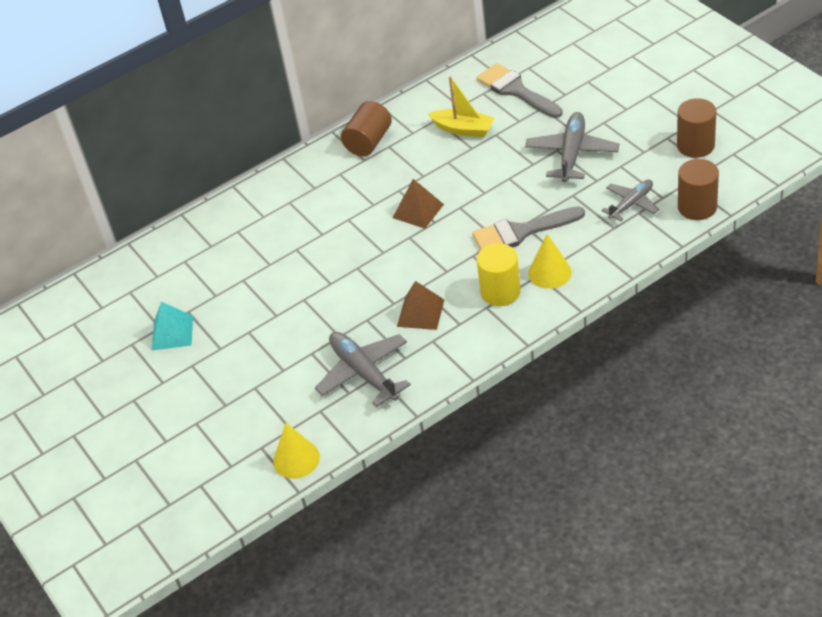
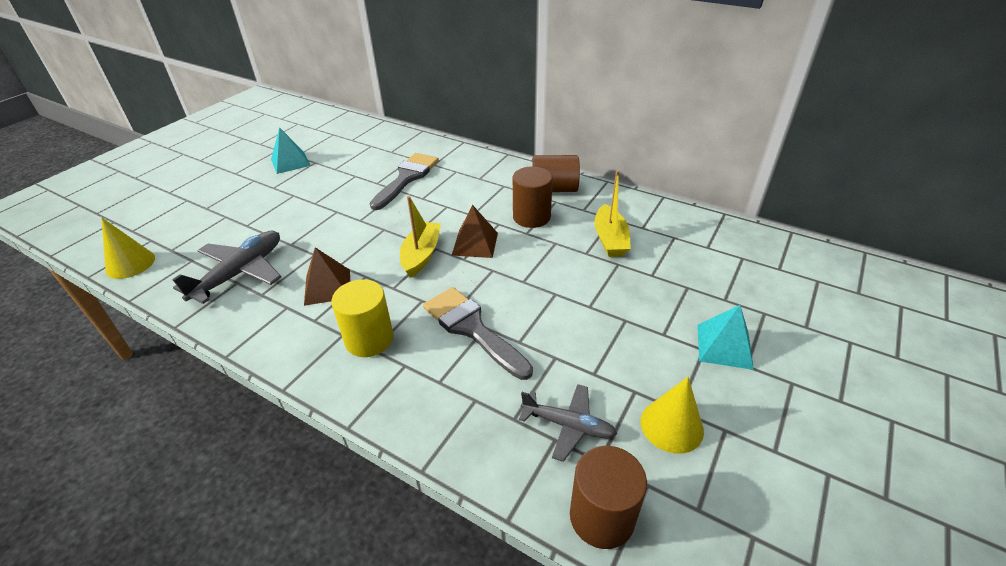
camera: 60 degrees right, 5 degrees down
(413, 247) = (421, 255): none -> yellow boat
(516, 90) = (698, 259): grey brush -> grey brush (407, 178)
(549, 272) = (411, 375): yellow cone -> yellow cone (671, 425)
(572, 154) = (627, 335): grey plane -> none
(606, 112) = (724, 346): none -> turquoise pyramid
(695, 145) = (734, 473): brown cylinder -> brown cylinder (531, 217)

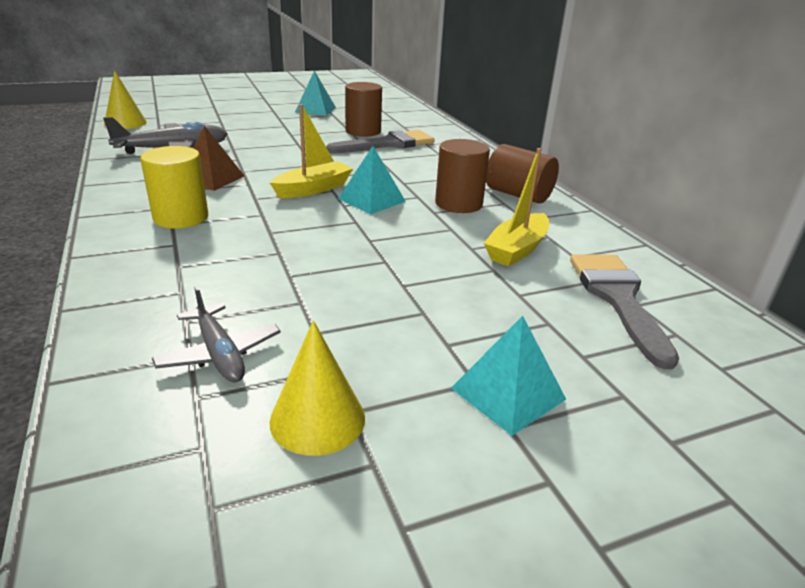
camera: 35 degrees right, 10 degrees down
(472, 329) = (266, 248): grey brush -> grey brush (617, 298)
(475, 244) = (371, 200): brown pyramid -> turquoise pyramid
(602, 516) = (115, 438): brown cylinder -> brown cylinder (363, 131)

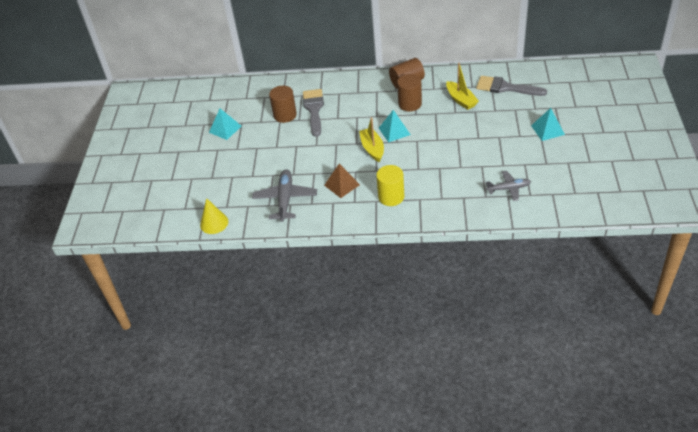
camera: 60 degrees left, 15 degrees up
(317, 419) = (547, 170): yellow cone -> none

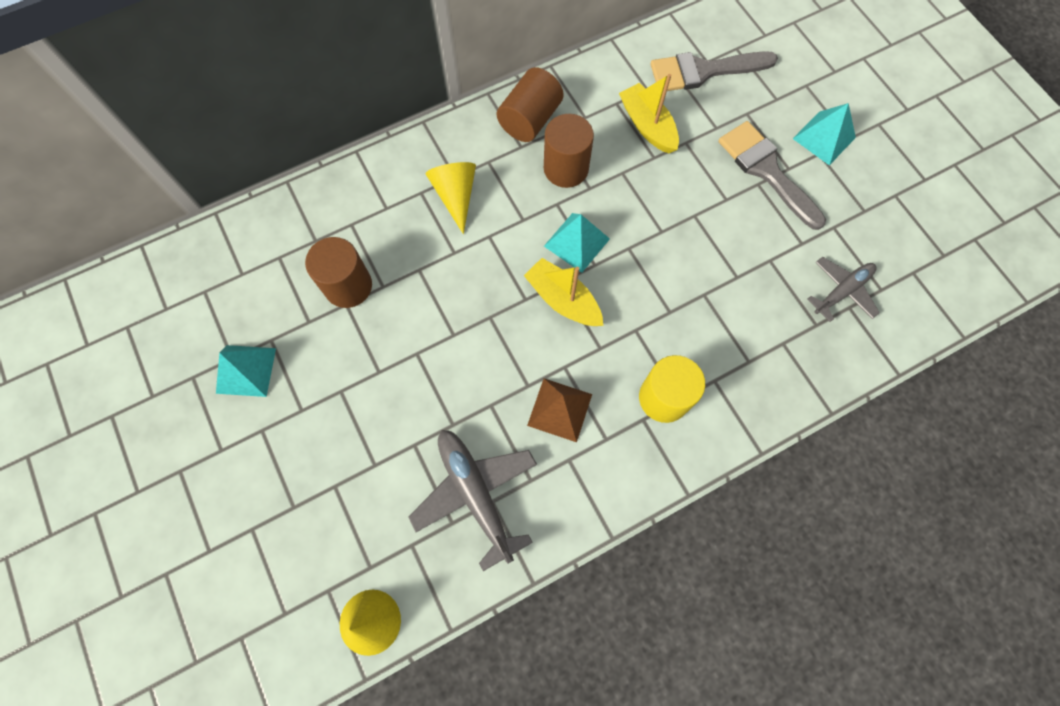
camera: 35 degrees left, 25 degrees up
(314, 109) = (397, 250): grey brush -> grey brush (766, 170)
(353, 99) = (456, 196): none -> yellow cone
(461, 100) = (647, 126): yellow boat -> yellow boat turned 150 degrees counterclockwise

